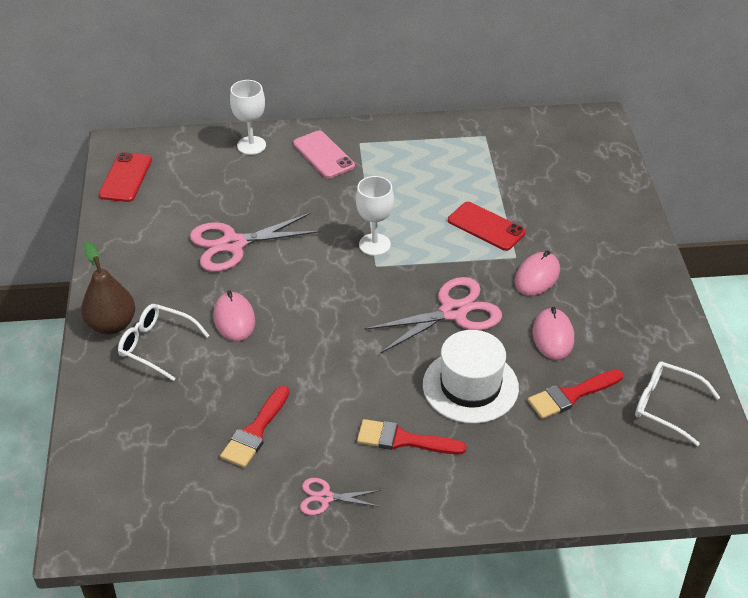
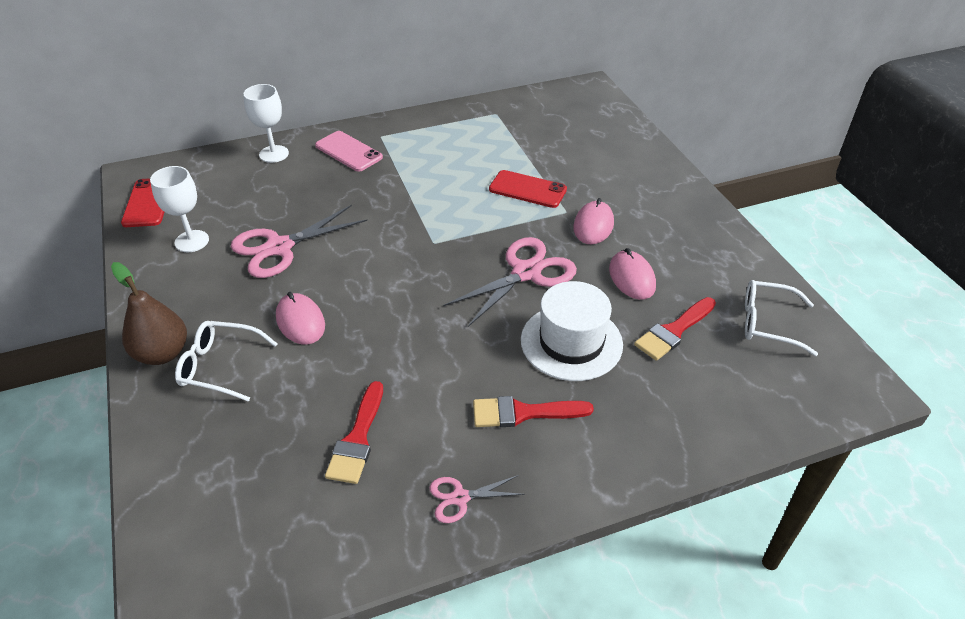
camera: 15 degrees left, 0 degrees up
(374, 244) = (425, 223): white goblet -> white goblet (192, 241)

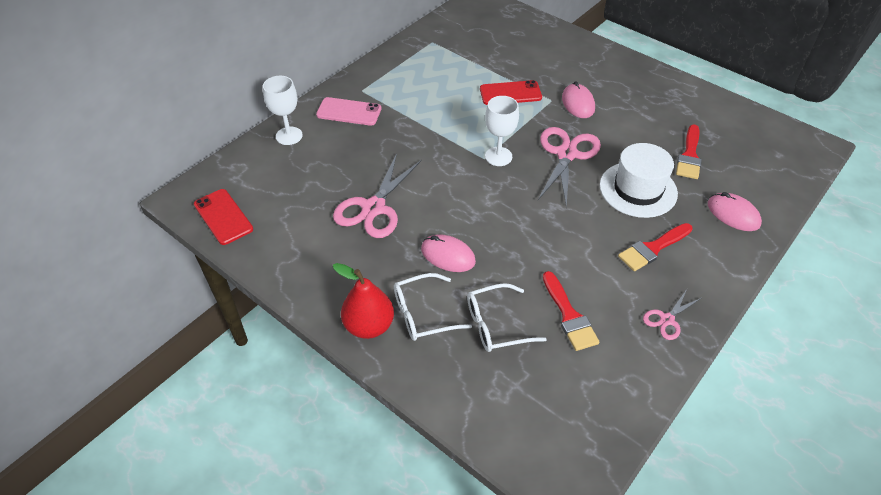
camera: 30 degrees left, 5 degrees up
(162, 353) = (369, 326): brown pear -> red pear
(192, 241) = (297, 232): white goblet -> white goblet (498, 156)
(632, 278) = (634, 130): pink mouse -> pink mouse (733, 214)
(767, 323) = (735, 128): white glasses -> white glasses (496, 325)

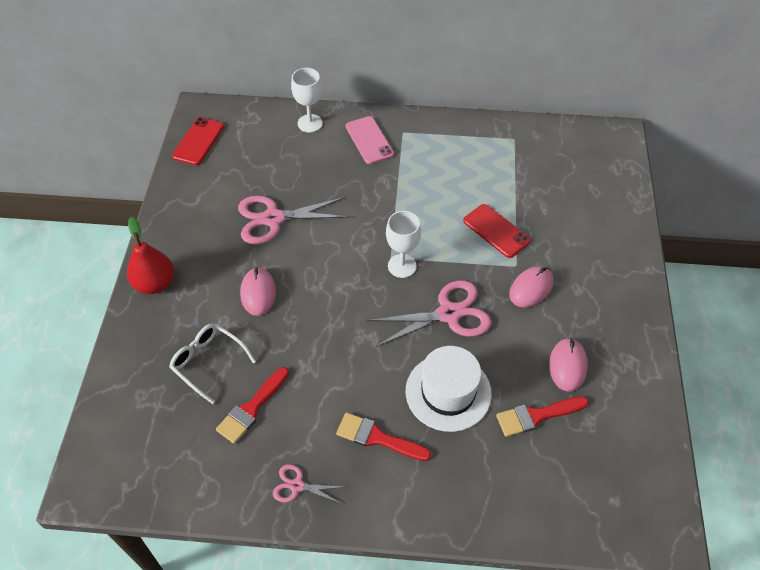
camera: 55 degrees right, 5 degrees up
(422, 314) = (187, 309): white glasses -> none
(733, 214) = (480, 489): pink mouse -> pink mouse (567, 366)

